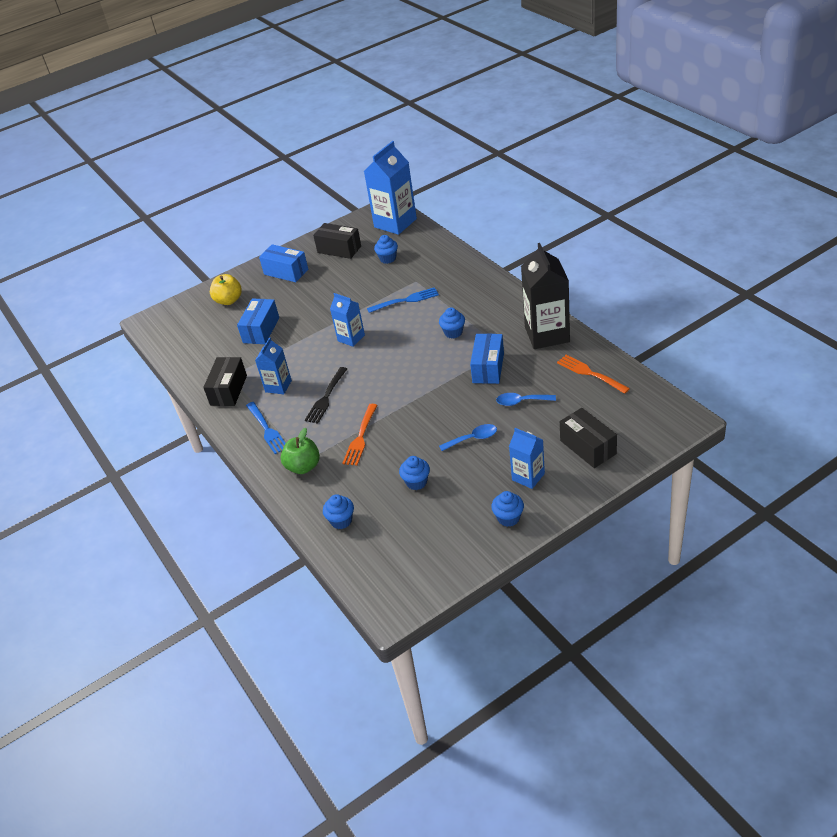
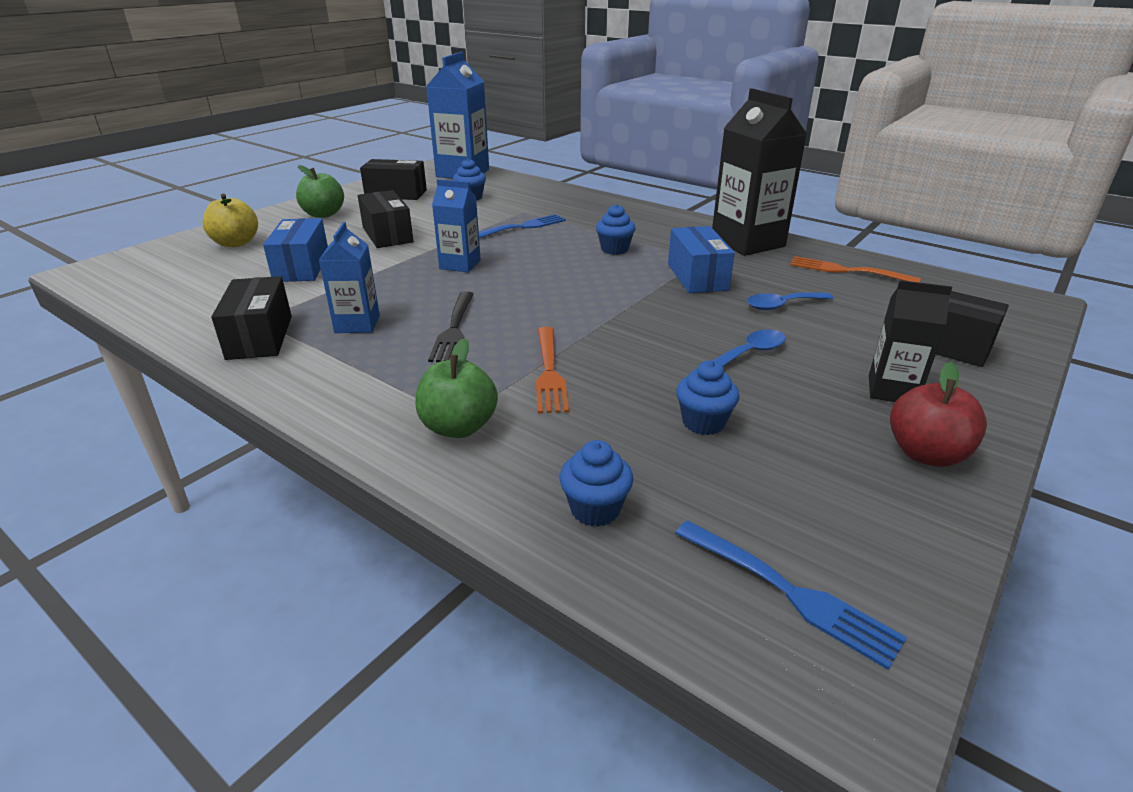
camera: 25 degrees left, 10 degrees down
(266, 429) = (355, 380): blue fork -> blue fork (787, 592)
(286, 272) = (323, 214): blue box -> green apple
(319, 300) = (387, 235): none -> black box
(508, 518) = (926, 454): blue cupcake -> red apple
(528, 477) = (892, 390): blue carton -> black carton

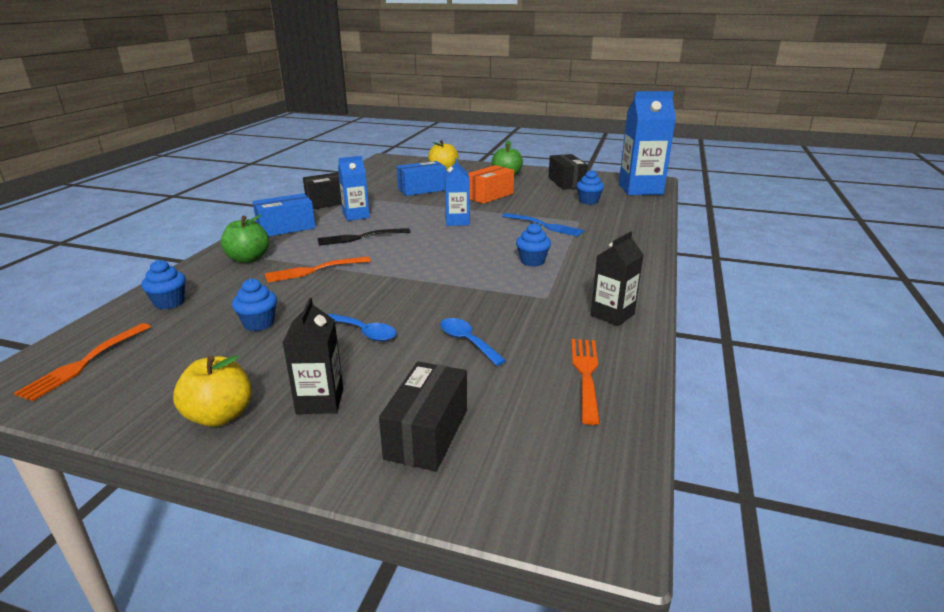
camera: 70 degrees right, 5 degrees down
(387, 235) = (489, 195): black box -> orange box
(697, 277) = (502, 299): blue box -> blue box (286, 228)
(747, 242) = (612, 315): black carton -> black carton, size x0.56
(787, 592) = (85, 362): blue fork -> orange fork
(926, 454) = (220, 416): red apple -> yellow apple

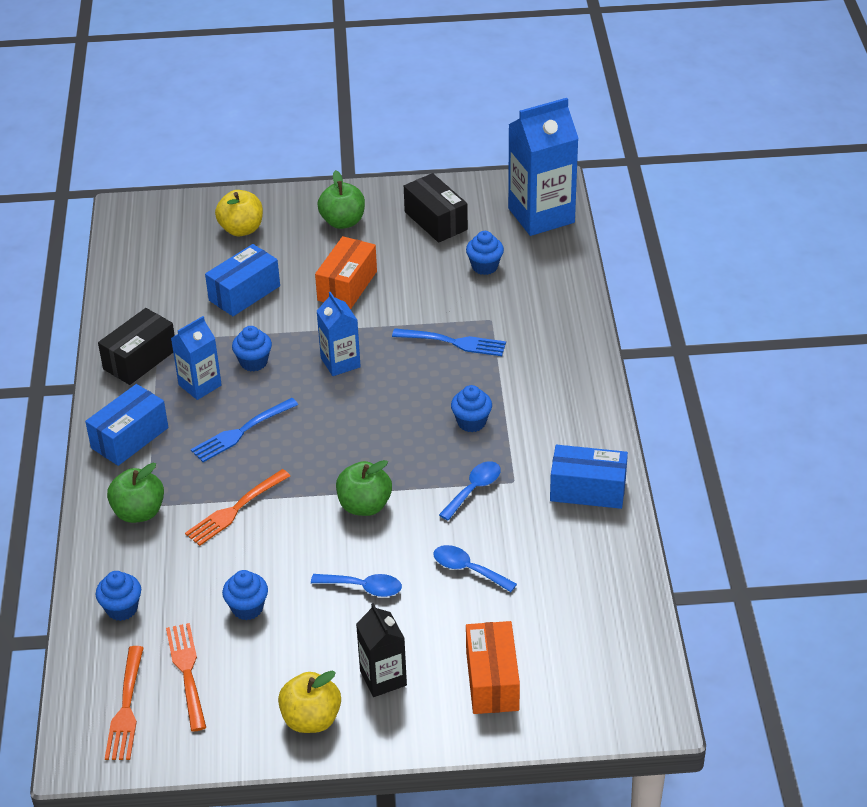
camera: 20 degrees left, 15 degrees up
(361, 237) = (242, 431): black fork -> blue fork
(400, 213) = (253, 362): none -> blue cupcake
(411, 286) = (364, 506): none -> green apple
(427, 433) = (492, 680): black box -> orange box
(509, 295) = (474, 489): none -> blue spoon
(586, 375) = (592, 579): orange fork -> orange fork (187, 673)
(612, 315) = (588, 490): black carton -> blue box

